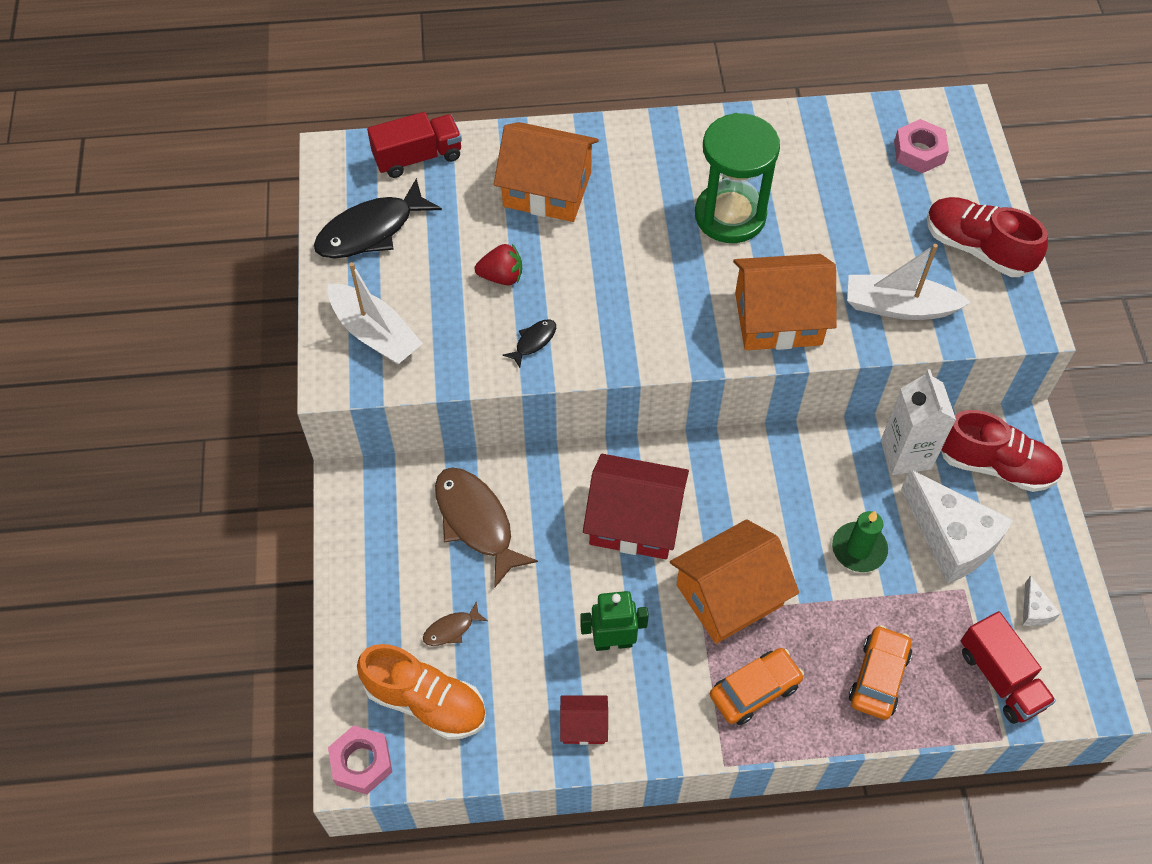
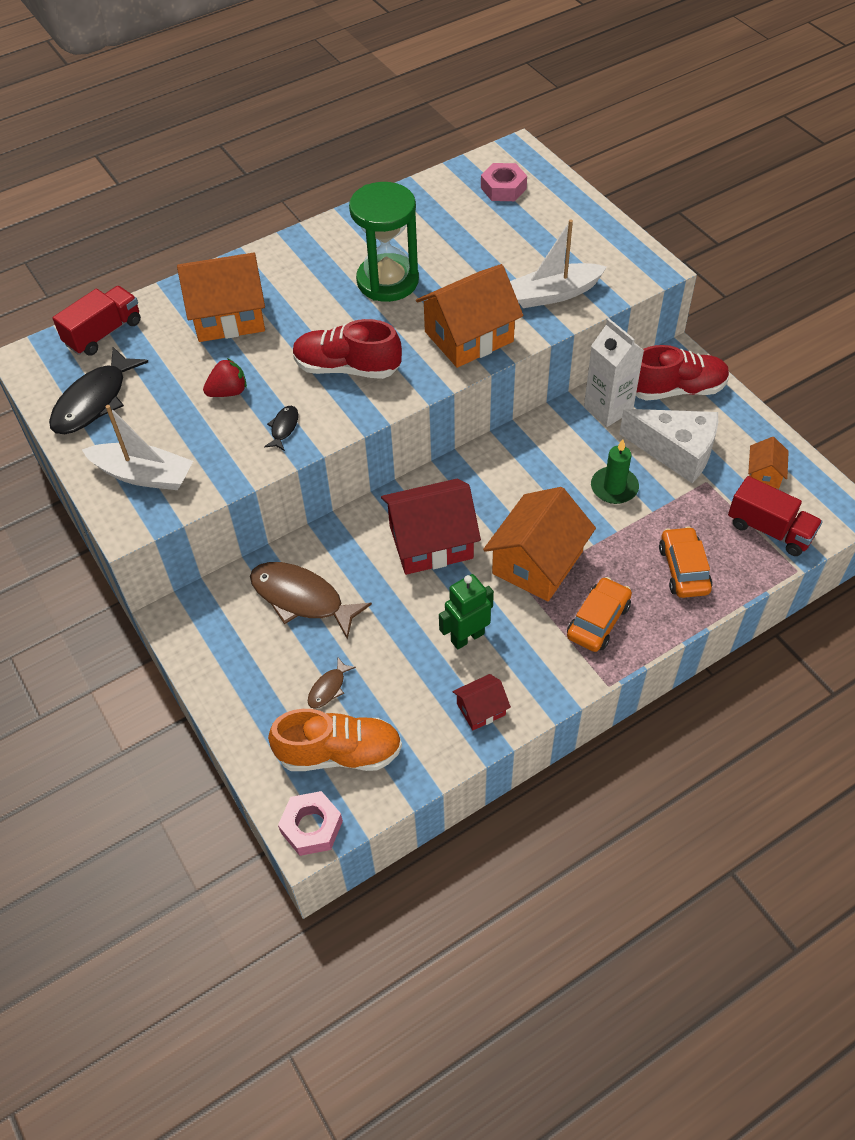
camera: 25 degrees left, 5 degrees down
(977, 248) = (585, 235): red shoe -> red shoe (347, 368)
(1034, 610) = (764, 474): white cheese -> orange house

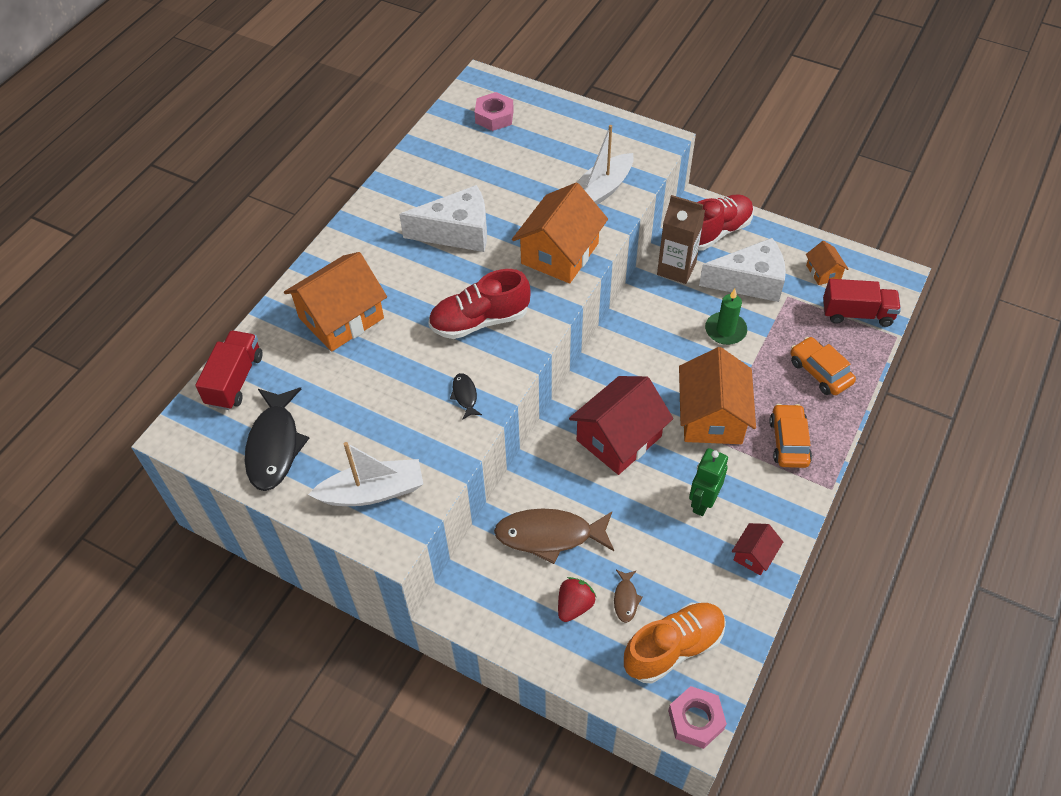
camera: 30 degrees left, 0 degrees up
(228, 392) = (392, 385): red strawberry -> red strawberry (574, 605)
(387, 281) = (457, 232): green hourglass -> white cheese
(608, 409) = (676, 269): white carton -> brown carton

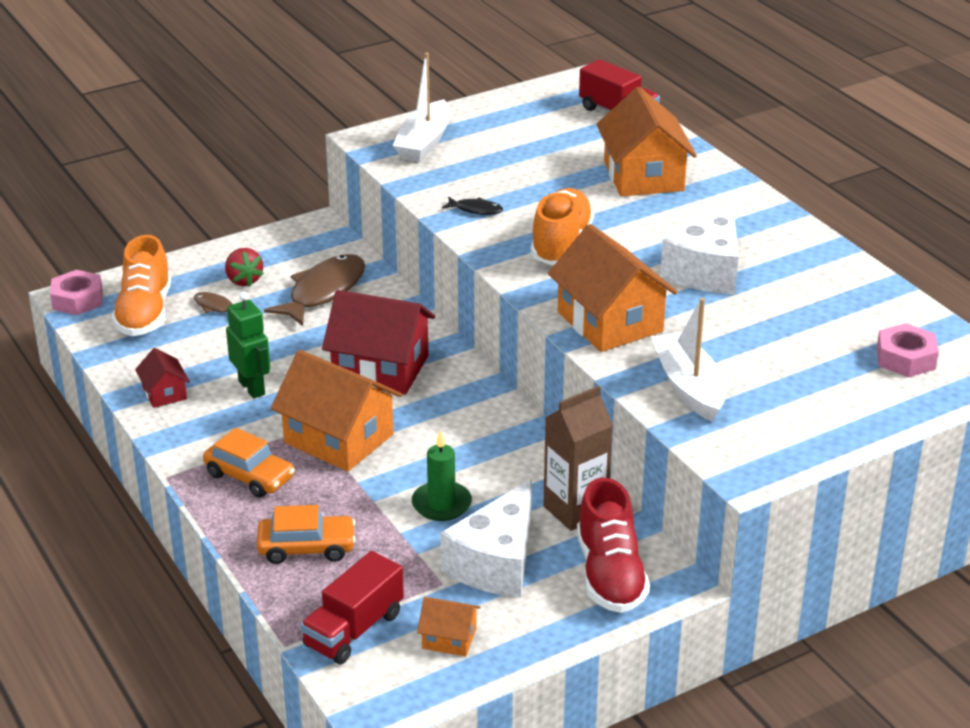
camera: 120 degrees right, 20 degrees down
(274, 446) = (523, 114): black fish -> none
(480, 321) = (561, 244): red shoe -> orange shoe
(619, 438) = (380, 368): red house -> red house turned 60 degrees counterclockwise

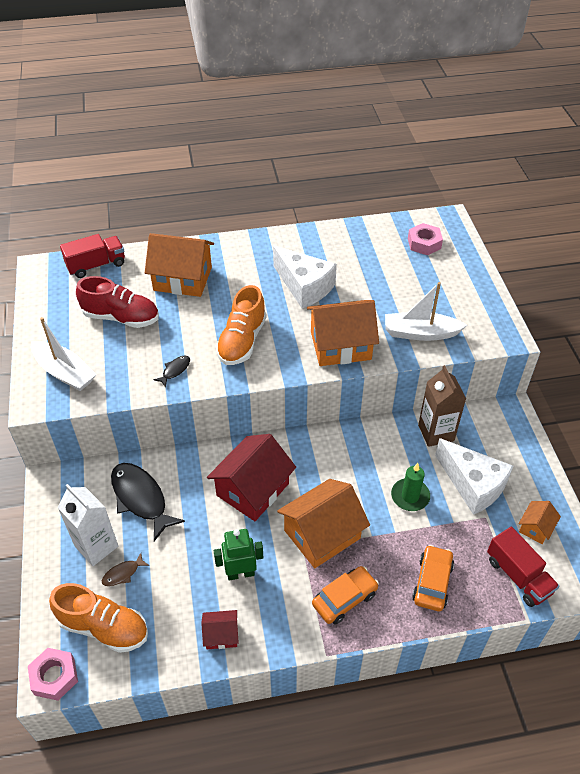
camera: 70 degrees left, 15 degrees up
(244, 280) = (96, 546): red strawberry -> white carton
(323, 291) = (141, 498): brown fish -> black fish
(561, 244) = (242, 341): orange shoe -> orange shoe turned 105 degrees counterclockwise
(610, 574) = (497, 435): red shoe -> red shoe (121, 317)

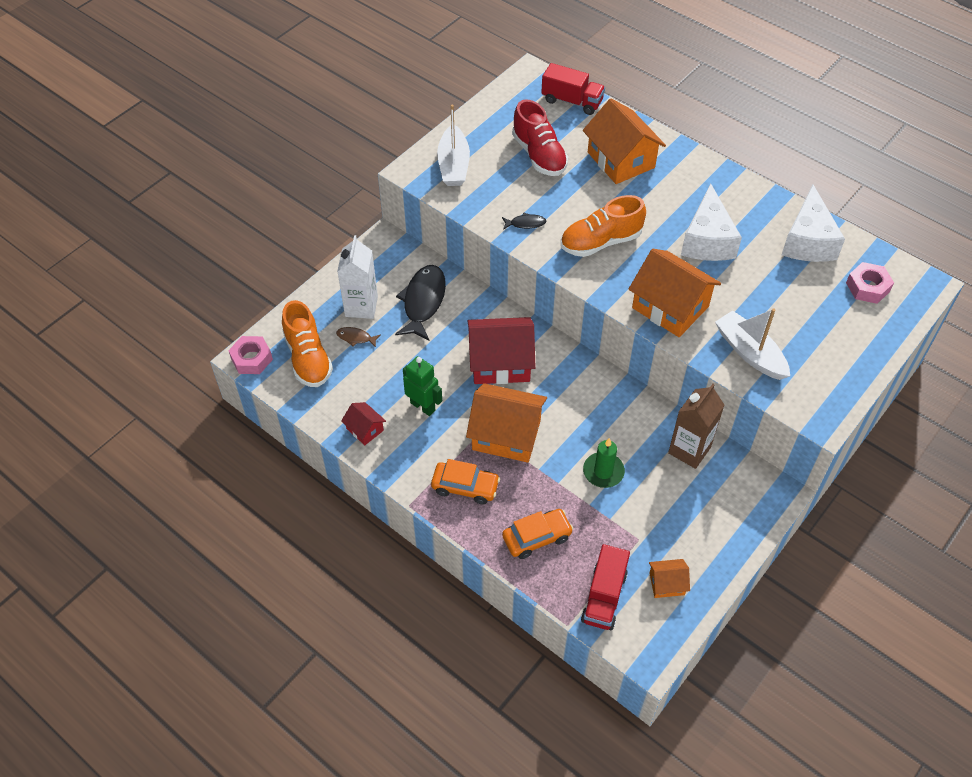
camera: 50 degrees right, 5 degrees up
(473, 484) = (663, 510): white cheese -> white cheese (808, 241)

